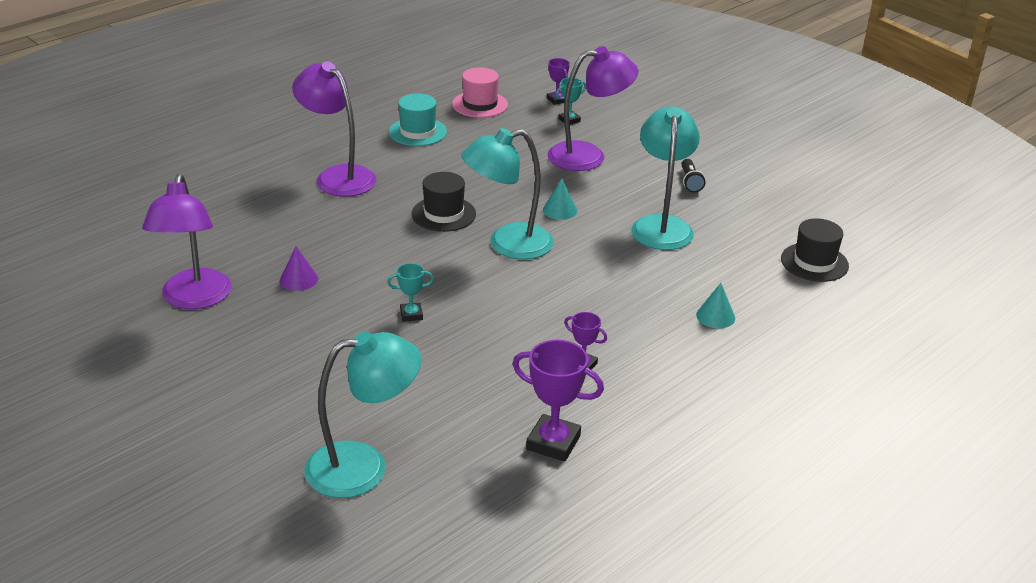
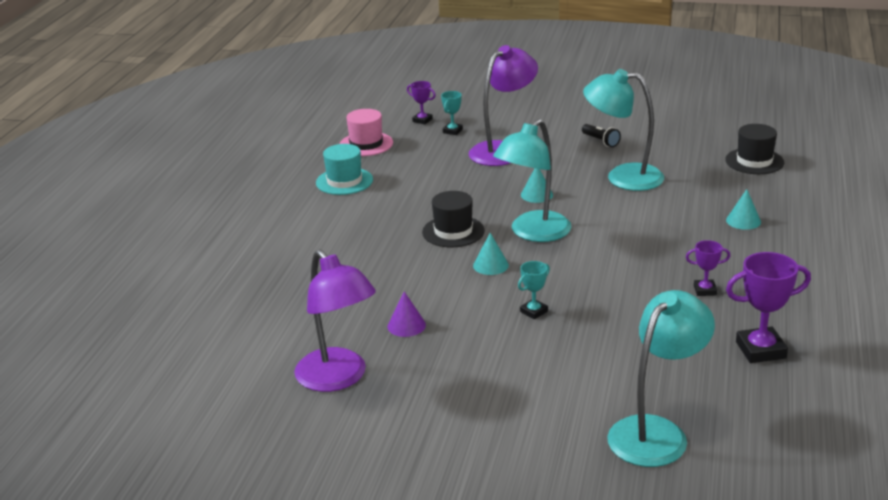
camera: 30 degrees left, 5 degrees down
(338, 176) = (325, 238): purple lamp -> none
(433, 258) = (490, 265): none -> turquoise cone
(661, 225) = (623, 177): turquoise lamp -> turquoise lamp turned 45 degrees counterclockwise

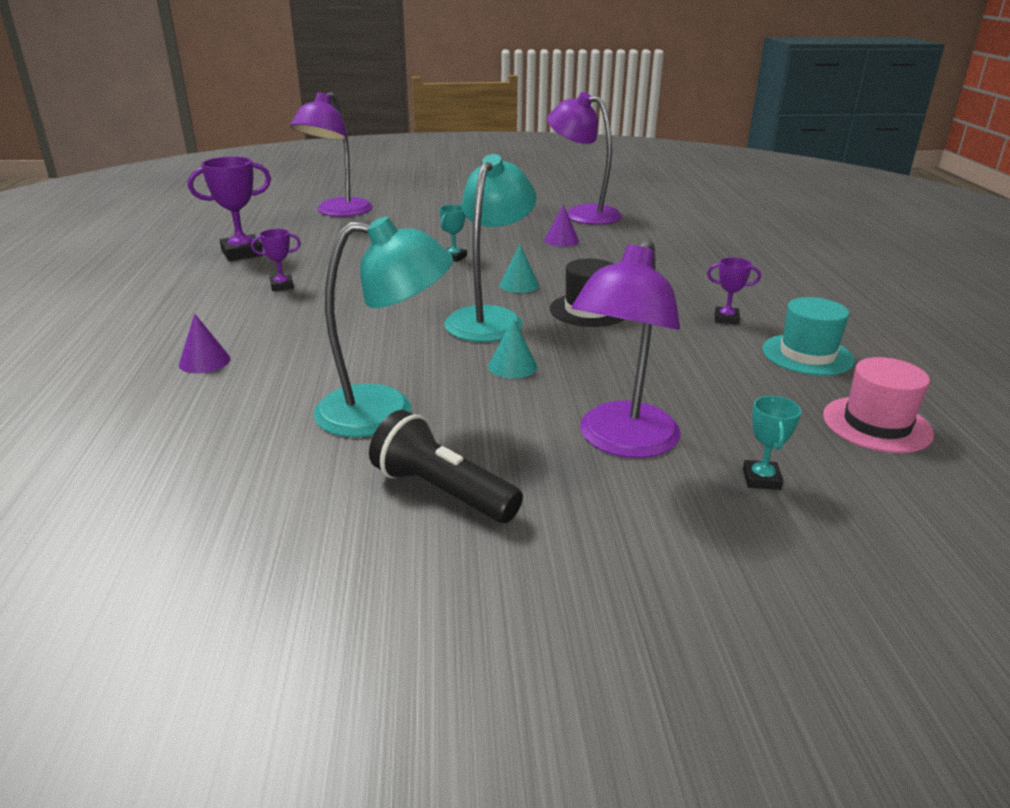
camera: 160 degrees right, 0 degrees up
(422, 120) = (857, 503): purple trophy -> purple trophy (726, 319)
(600, 141) = (442, 491): black flashlight -> black flashlight, size x1.66
(656, 432) = (338, 212): turquoise lamp -> purple lamp
(743, 221) = (204, 361): turquoise cone -> purple cone
(754, 161) = (126, 477): black hat -> none

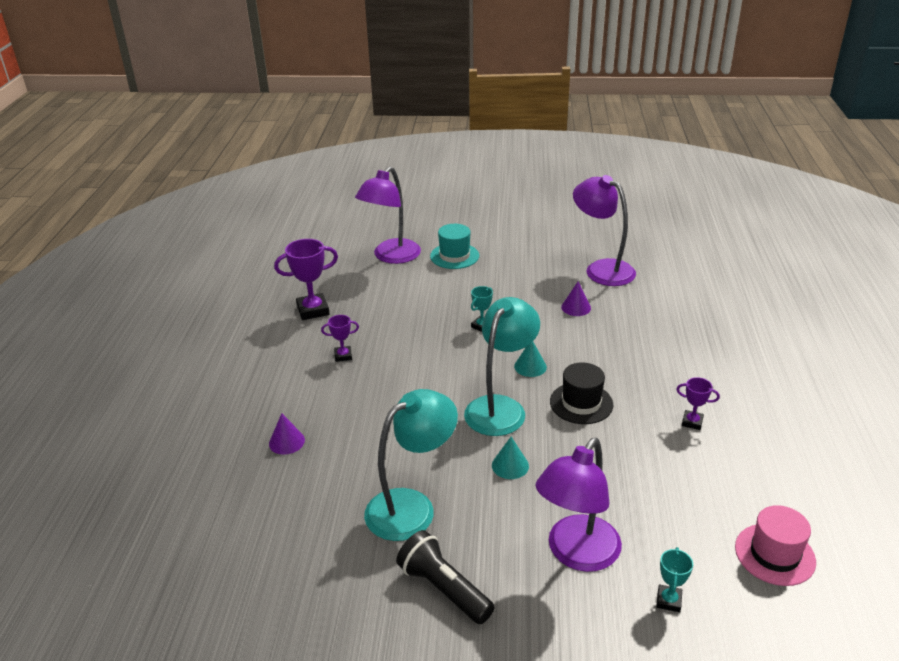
camera: 10 degrees right, 5 degrees up
(385, 411) = (412, 507): turquoise lamp -> turquoise lamp turned 45 degrees counterclockwise
(807, 355) = (746, 471): turquoise hat -> turquoise hat (454, 256)

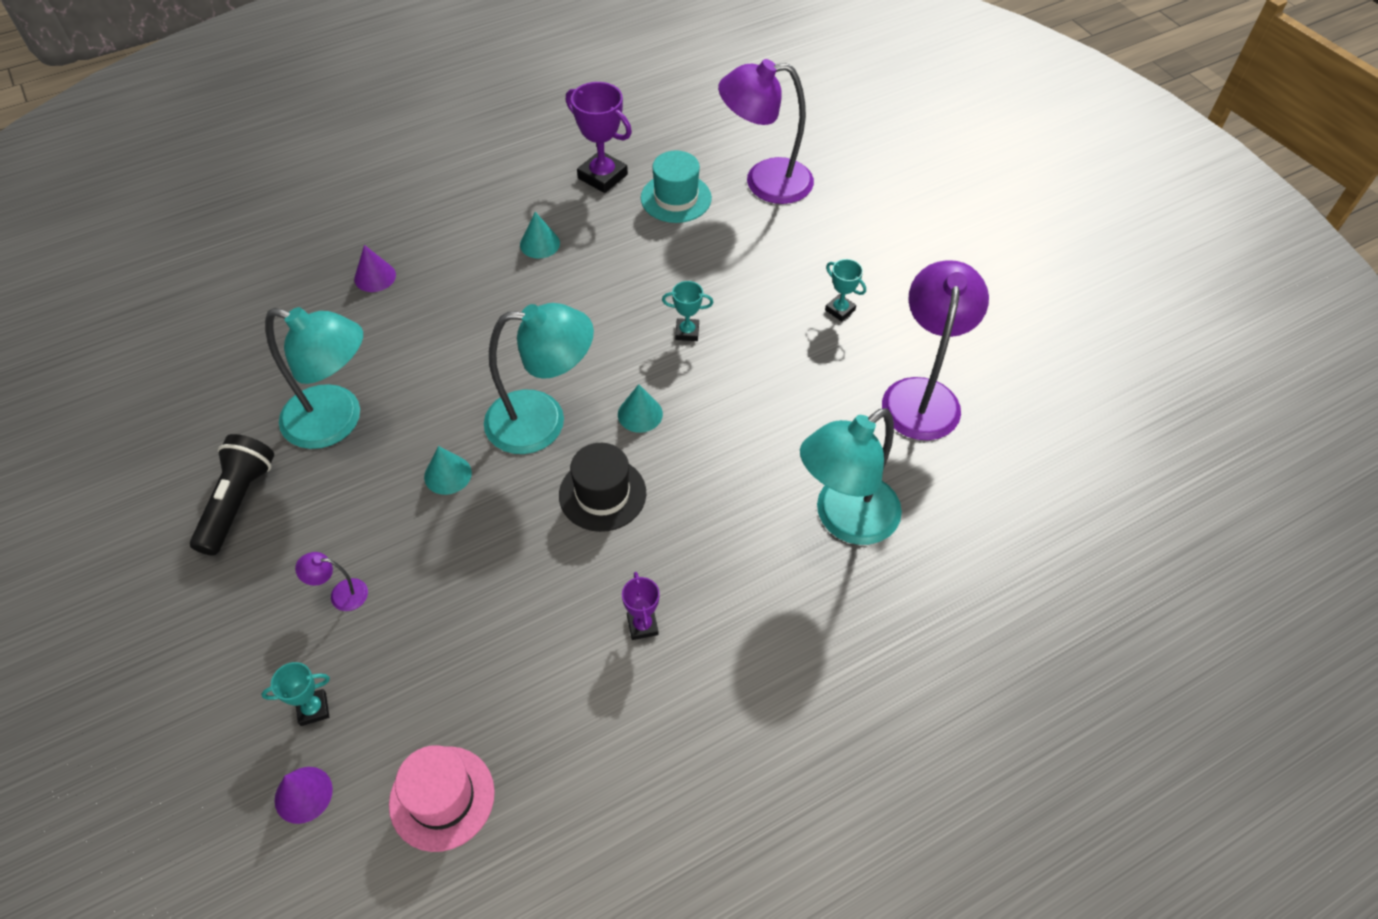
camera: 55 degrees right, 20 degrees up
(343, 356) = (540, 244): purple trophy -> turquoise cone
(454, 256) = (818, 236): turquoise hat -> turquoise hat (676, 198)
(517, 270) = (840, 310): none -> turquoise trophy
(576, 307) = (803, 405): purple cone -> purple cone (303, 794)
(576, 554) = (341, 594): purple lamp -> purple lamp, size x0.41
(666, 324) = (844, 519): none -> turquoise lamp

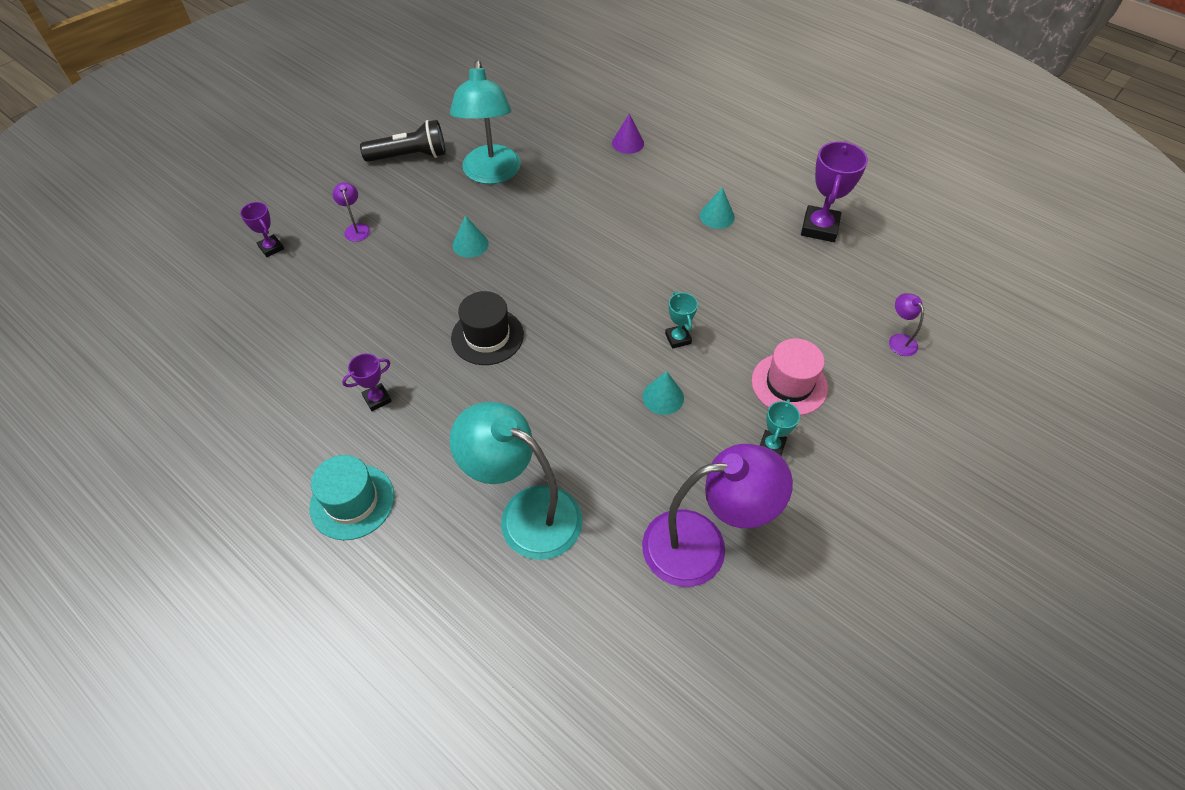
camera: 70 degrees right, 0 degrees up
(303, 794) = (213, 266): purple cone -> none
(313, 709) = (271, 248): turquoise trophy -> purple trophy
(442, 798) = (220, 332): pink hat -> pink hat (789, 384)
(542, 421) = (540, 278): turquoise lamp -> none
(640, 414) = (575, 334): turquoise cone -> turquoise cone (663, 397)
(676, 198) = (829, 283): turquoise hat -> turquoise hat (352, 501)
(764, 182) = (899, 340): purple lamp -> purple lamp, size x0.41

